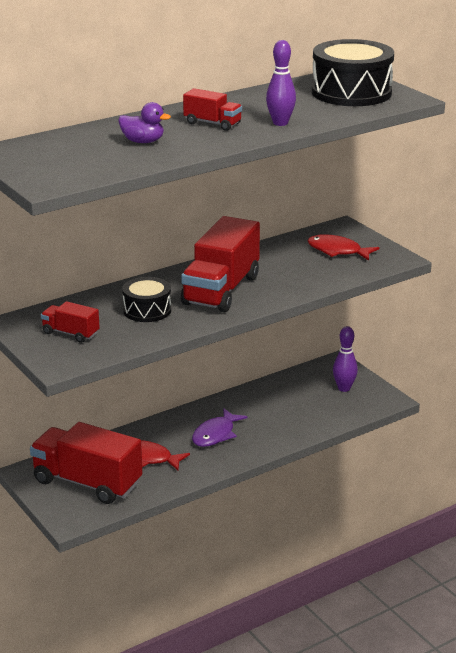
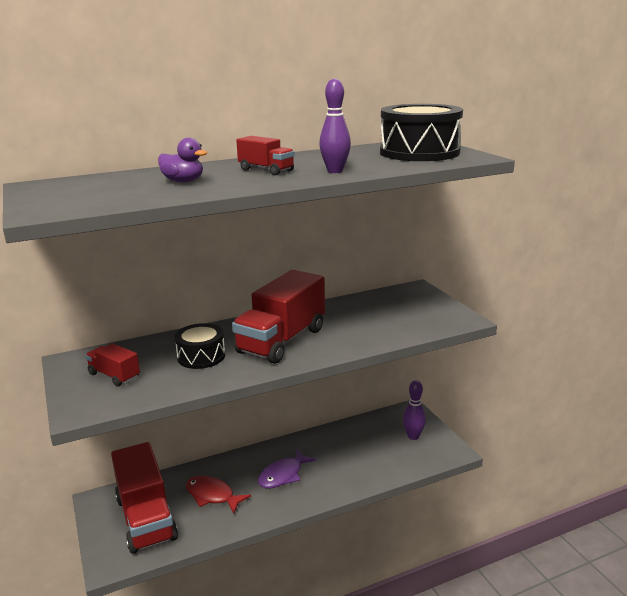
camera: 10 degrees right, 5 degrees down
(87, 482) = (146, 518): red truck -> red truck turned 150 degrees counterclockwise
(337, 251) = (406, 309): red fish -> none

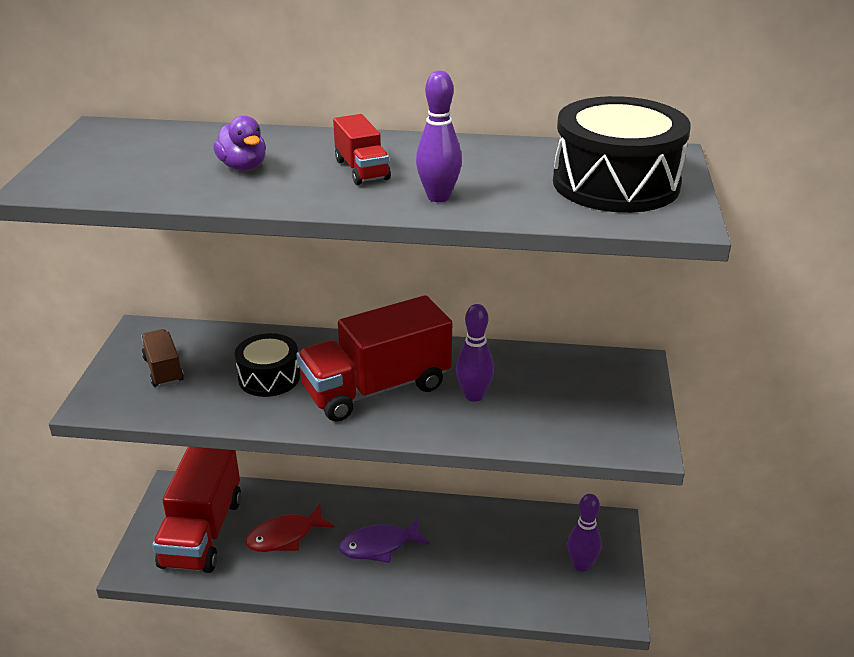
camera: 30 degrees right, 10 degrees up
(114, 376) = (163, 370): red truck -> brown truck
(212, 495) = (285, 536): red fish -> red fish turned 90 degrees counterclockwise
(346, 326) = (474, 395): none -> purple bowling pin

